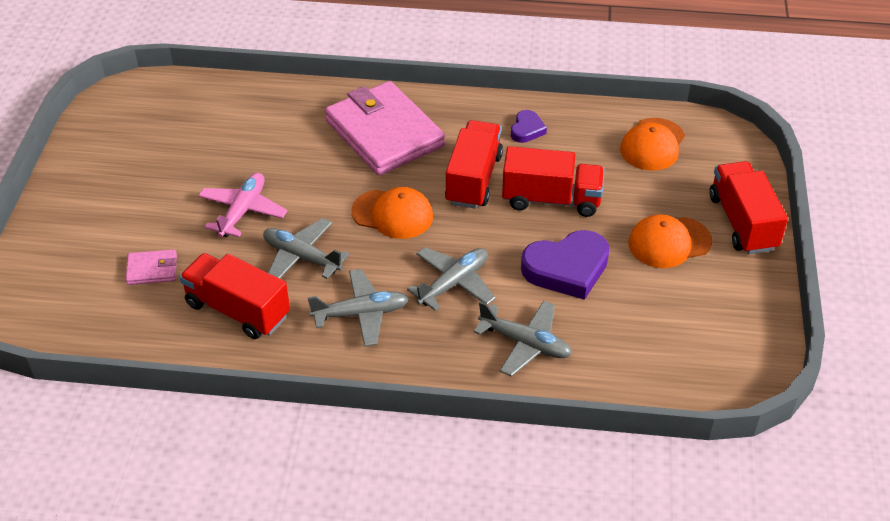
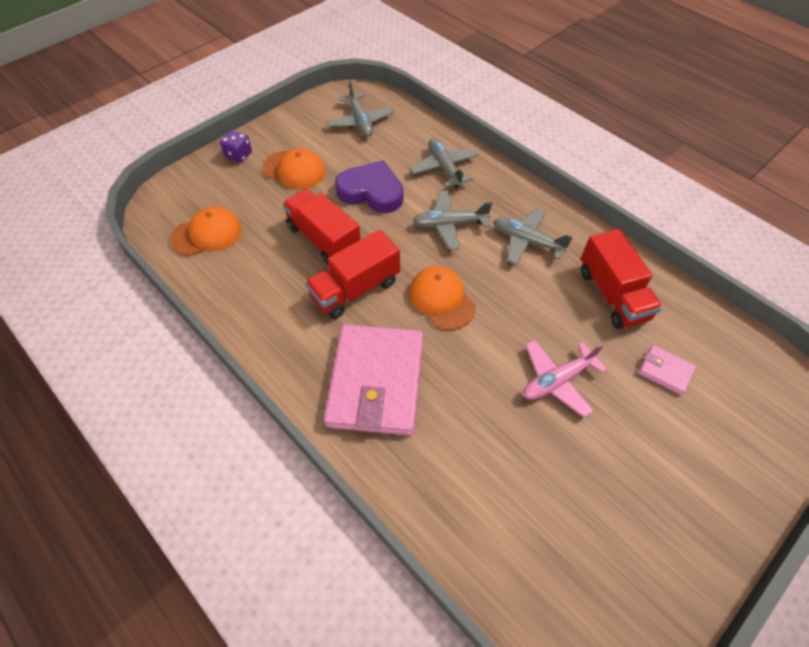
camera: 140 degrees left, 10 degrees up
(302, 257) = (537, 307): grey plane -> grey plane (360, 121)
(527, 129) = (267, 305): purple heart -> none
(742, 222) = (239, 155): red truck -> purple dice

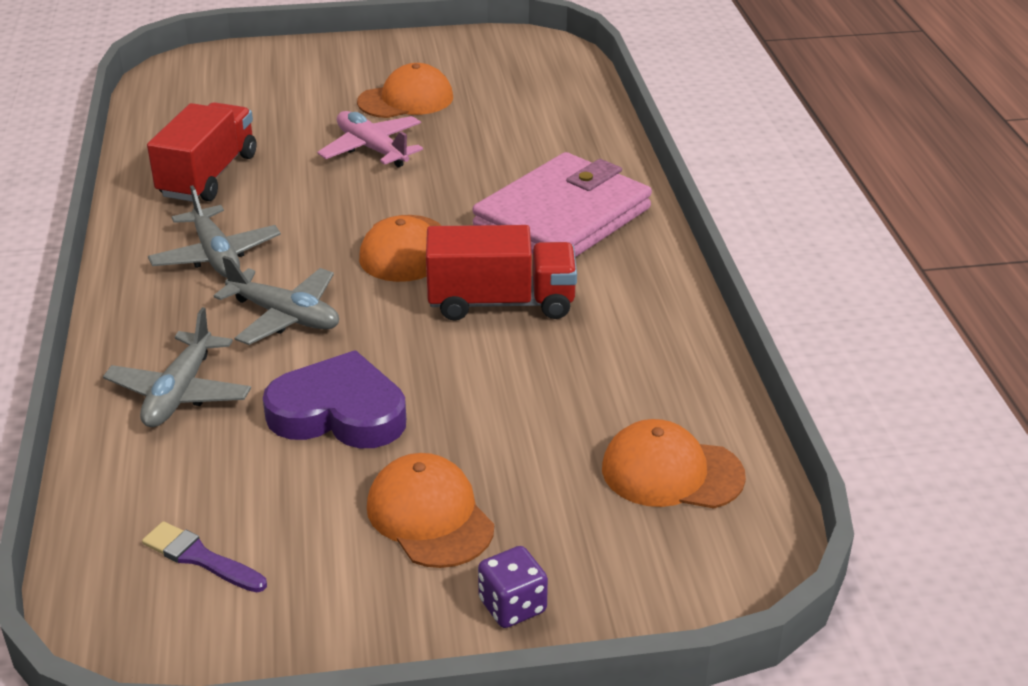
camera: 145 degrees left, 20 degrees down
(323, 239) = (486, 379): red truck -> none
(360, 121) = (201, 558): grey plane -> purple brush
(371, 192) = (339, 412): purple heart -> purple heart turned 135 degrees clockwise
(557, 380) = (372, 149): pink plane -> pink plane turned 135 degrees counterclockwise
(604, 460) = (406, 100): none -> orange cap
(665, 371) = (261, 116): pink wallet -> none

